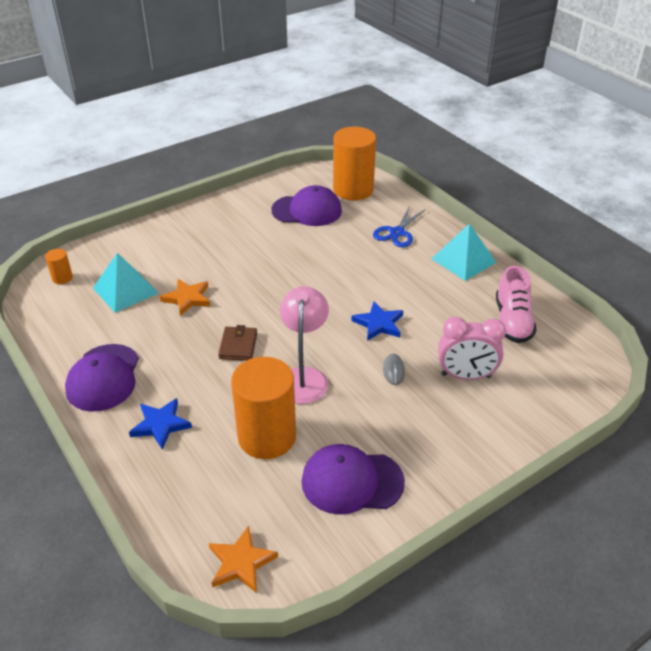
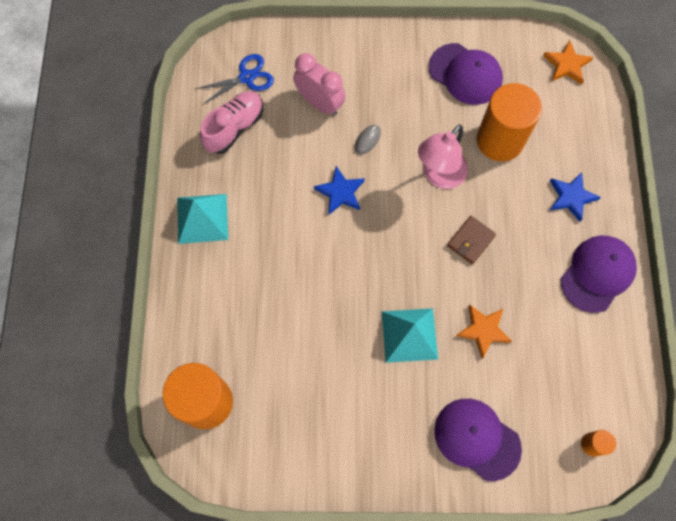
camera: 145 degrees left, 30 degrees up
(125, 290) = (536, 381): turquoise pyramid -> turquoise pyramid (409, 335)
(307, 210) = (283, 396): purple cap -> purple cap (477, 439)
(397, 232) = (225, 297): blue scissors -> blue scissors (246, 77)

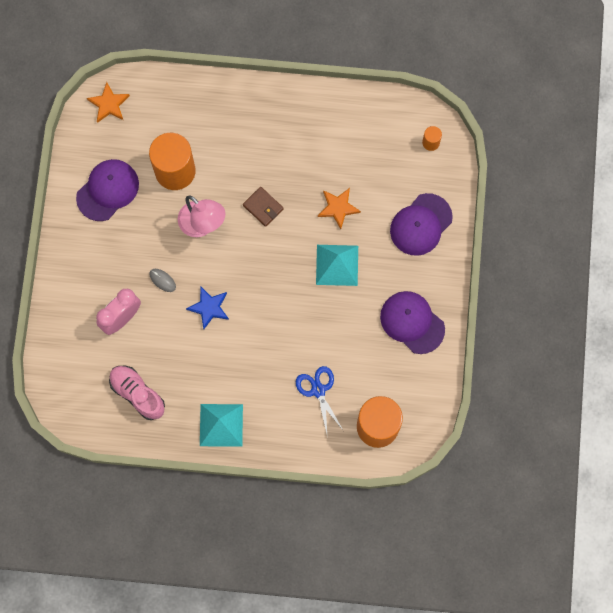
camera: 85 degrees left, 5 degrees up
(246, 77) = (88, 381): blue scissors -> blue scissors (318, 390)
(571, 197) = (233, 122): blue star -> none
(597, 274) = (300, 114): purple cap -> purple cap (412, 322)

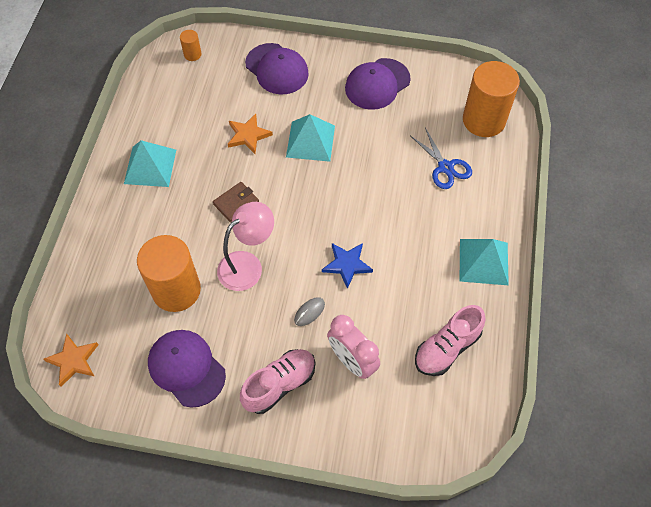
camera: 85 degrees left, 15 degrees down
(98, 263) = (279, 384): none -> pink shoe
(296, 127) = (150, 166): none -> turquoise pyramid
(318, 390) = (445, 167): blue scissors -> blue scissors turned 105 degrees counterclockwise

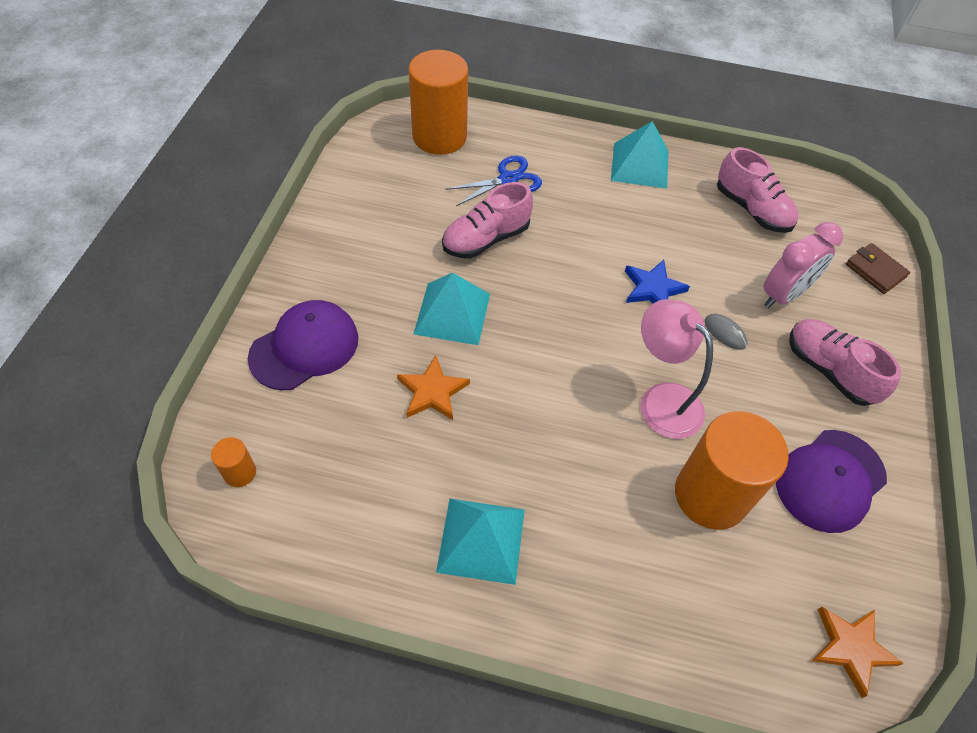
camera: 90 degrees left, 5 degrees down
(236, 203) = (558, 411): brown wallet -> brown wallet (875, 270)
(377, 84) = (361, 230): purple cap -> none
(380, 156) = (486, 239): none -> pink shoe

